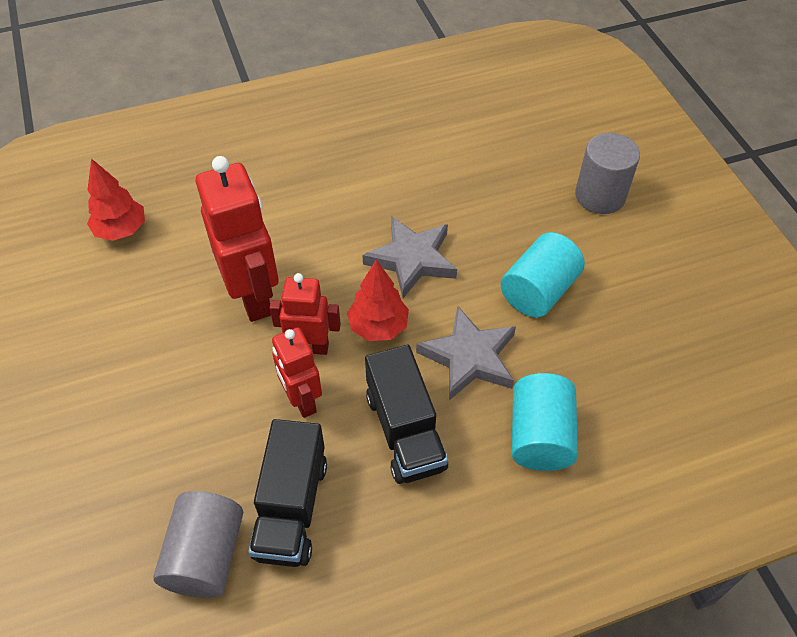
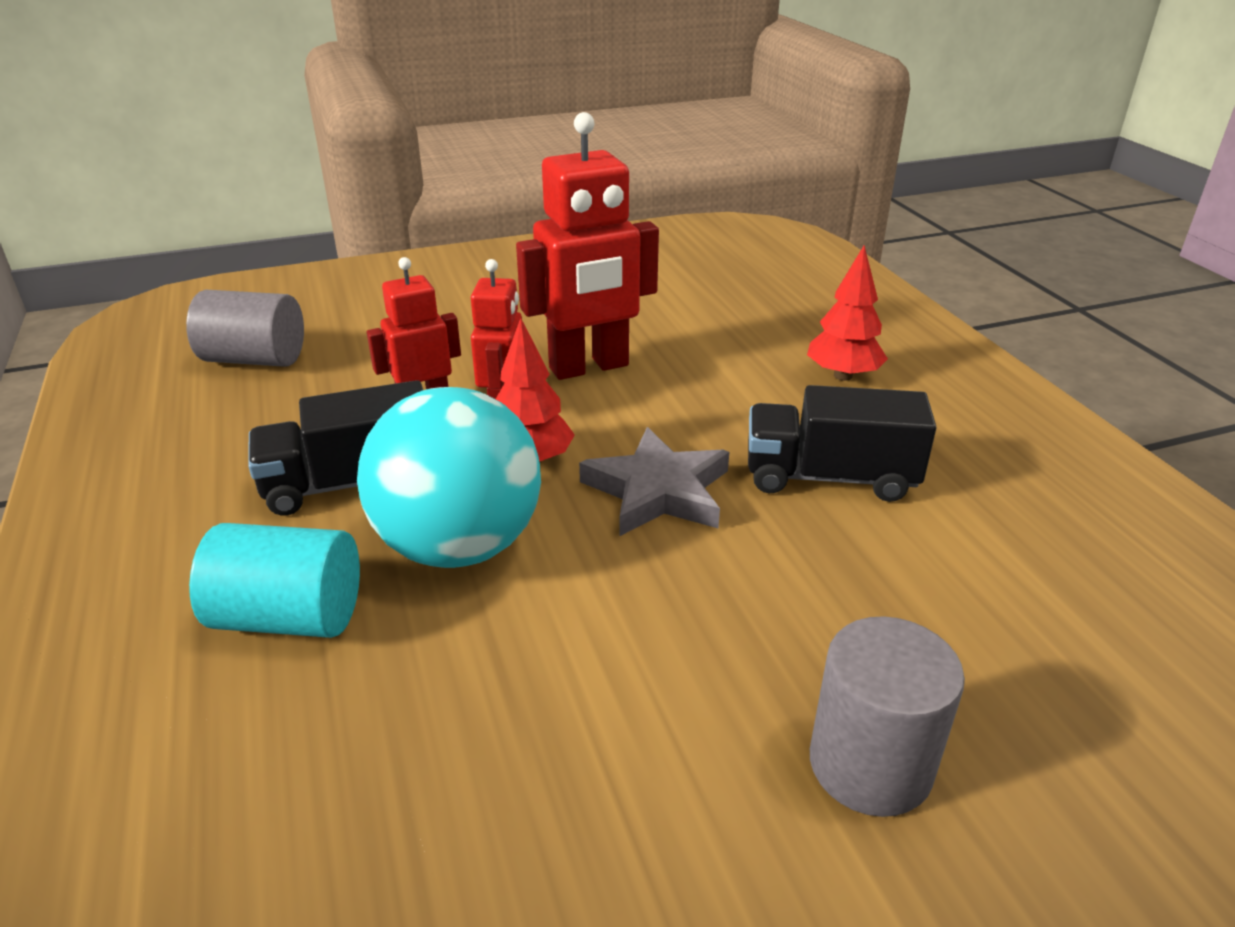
camera: 90 degrees right, 20 degrees down
(121, 230) = (689, 286): red tree -> red tree (843, 376)
(291, 508) = (282, 404): black truck -> black truck (829, 477)
(469, 357) = (459, 546): grey star -> turquoise ball
(538, 291) = (589, 637): turquoise cylinder -> none

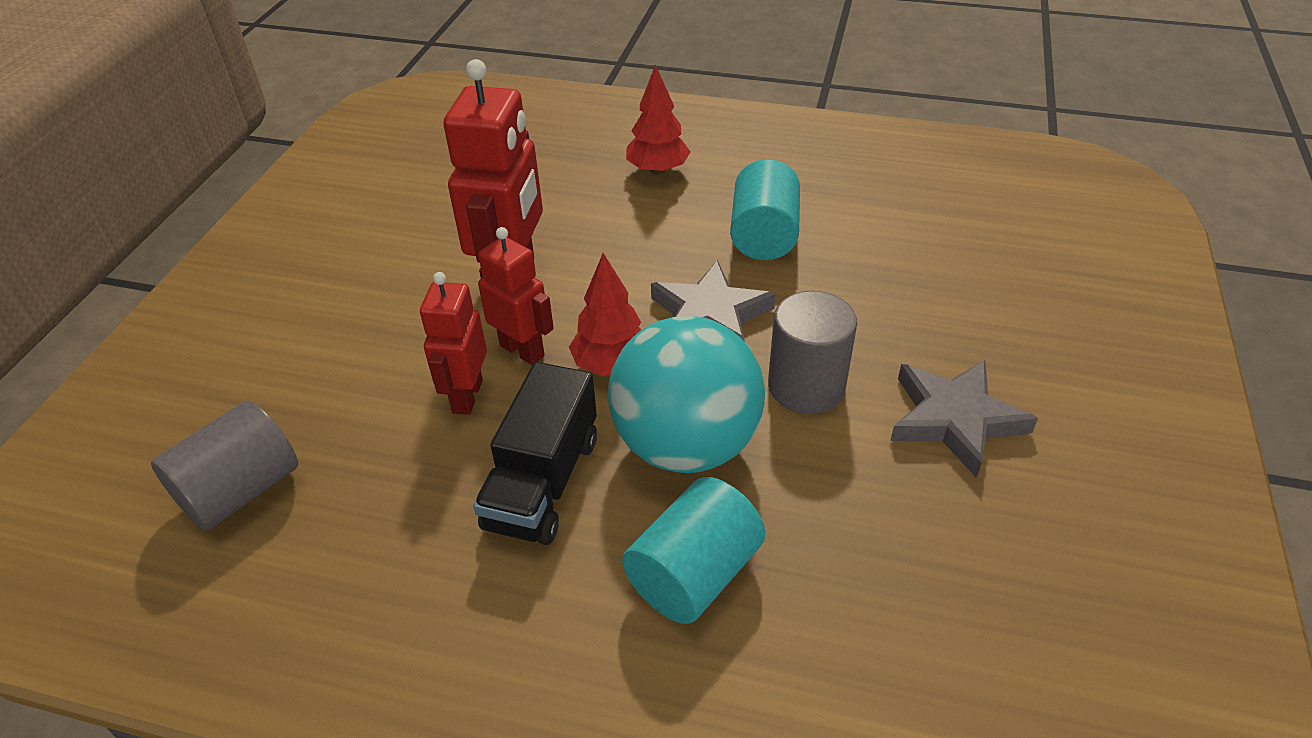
camera: 55 degrees left, 10 degrees up
(675, 748) = (955, 419): none -> grey star
(829, 477) = (764, 236): black truck -> turquoise cylinder
(870, 765) = (1011, 349): grey cylinder -> grey cylinder (806, 386)

